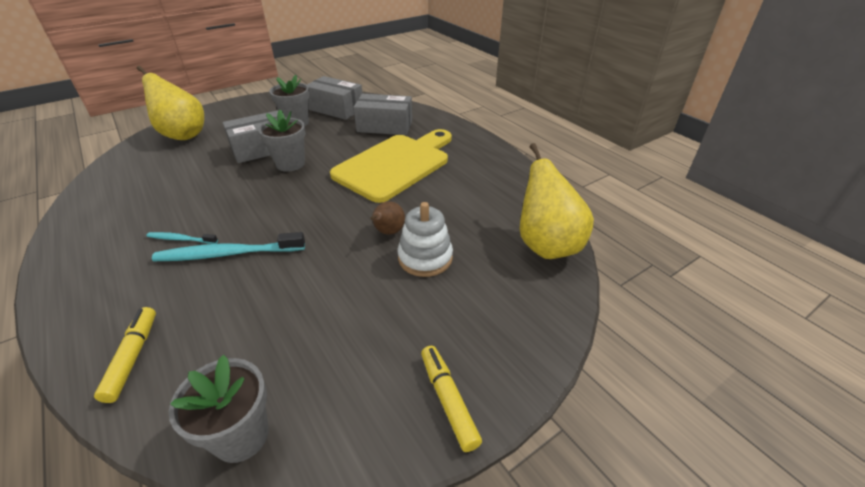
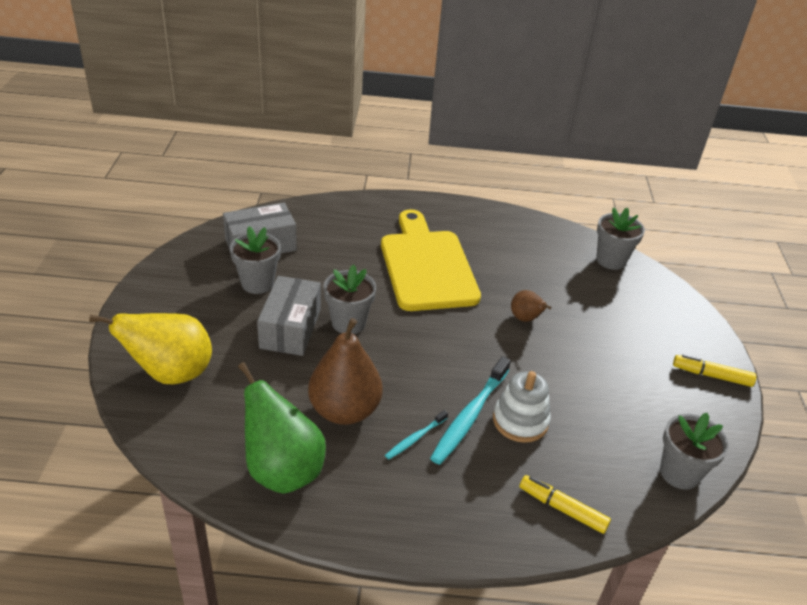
camera: 55 degrees left, 0 degrees up
(113, 202) = (282, 470): none -> green pear
(192, 199) = (344, 410): none -> brown pear
(385, 126) = (344, 236): grey box -> none
(425, 258) = (575, 317): white stacking toy -> white stacking toy (520, 421)
(546, 245) = (611, 260): yellow pear -> grey flower pot

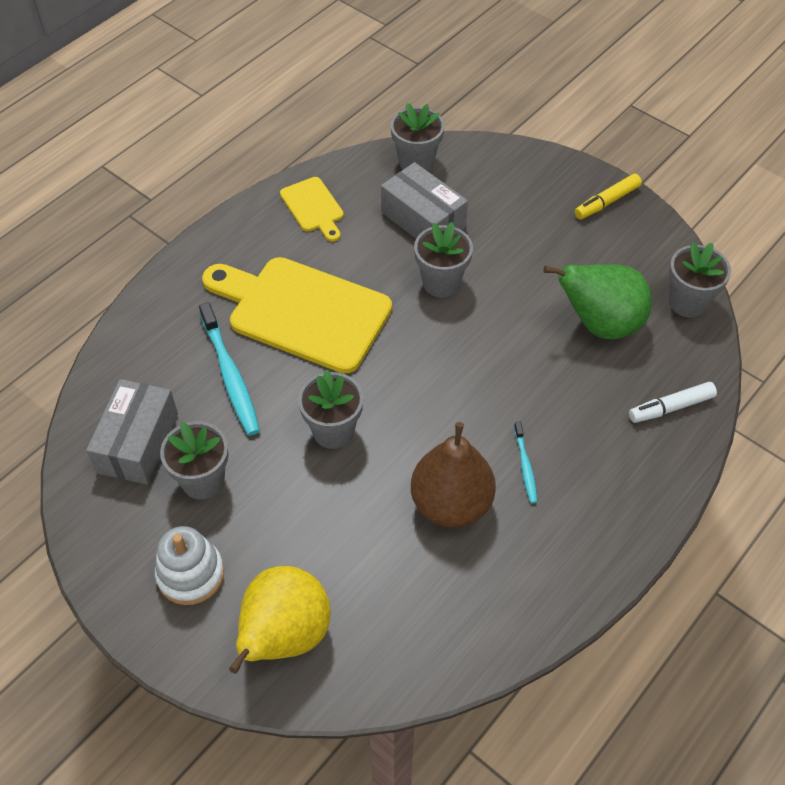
camera: 50 degrees left, 15 degrees up
(282, 470) = (489, 598): green pear -> green pear (600, 324)
(290, 328) = (301, 487): grey box -> grey box (423, 220)
(469, 416) = (528, 407): turquoise toothbrush -> turquoise toothbrush (230, 376)
(513, 232) = (313, 207): none -> yellow cutting board
(520, 421) = (560, 373): white stacking toy -> white stacking toy (190, 574)
(525, 319) = (441, 282): brown pear -> grey flower pot
(562, 508) = (670, 407): yellow marker -> white marker

